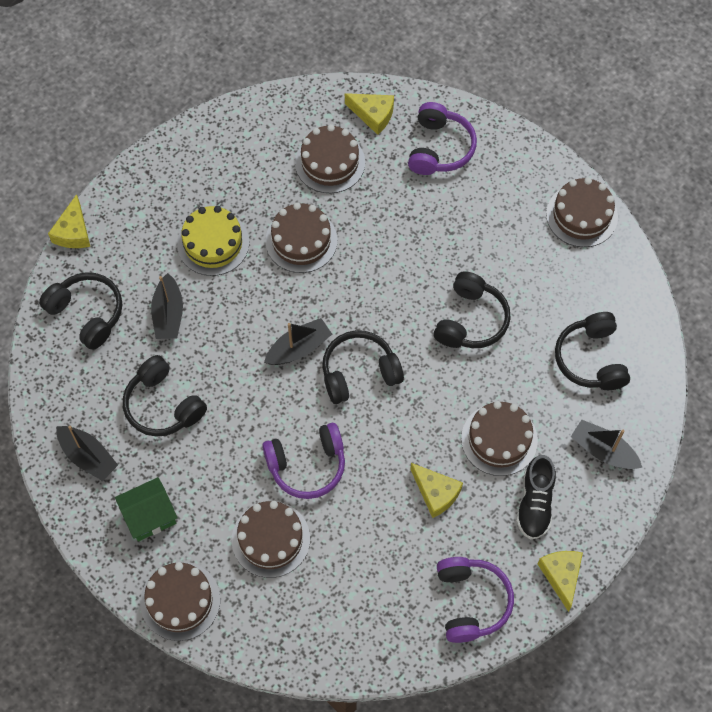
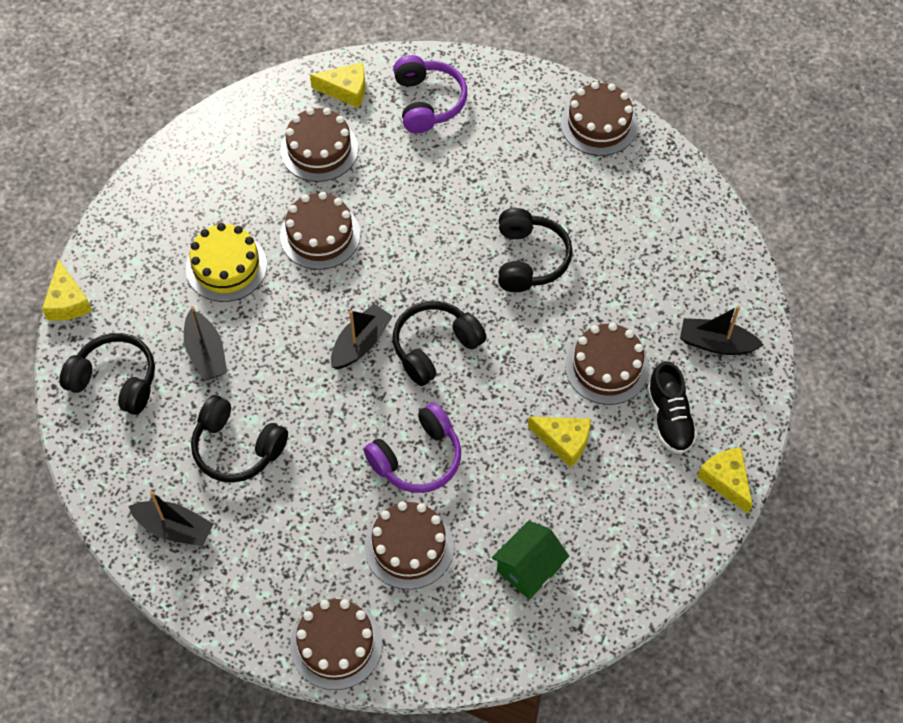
camera: 20 degrees left, 5 degrees down
(149, 516) = (267, 567): green house -> green house (529, 569)
(471, 602) = (645, 538): purple headphones -> none
(591, 359) = (666, 259): black headphones -> none

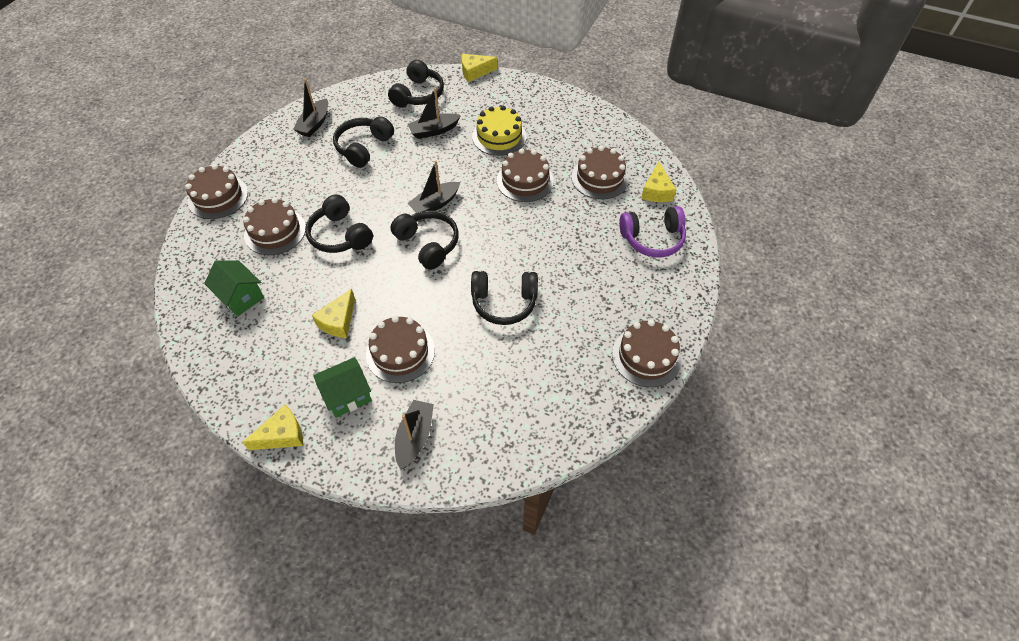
camera: 90 degrees right, 5 degrees down
(361, 343) = (435, 204): black boat -> black boat turned 105 degrees clockwise
(417, 458) = (340, 235): purple headphones -> black headphones
(669, 418) = (347, 395): black shoe -> green house

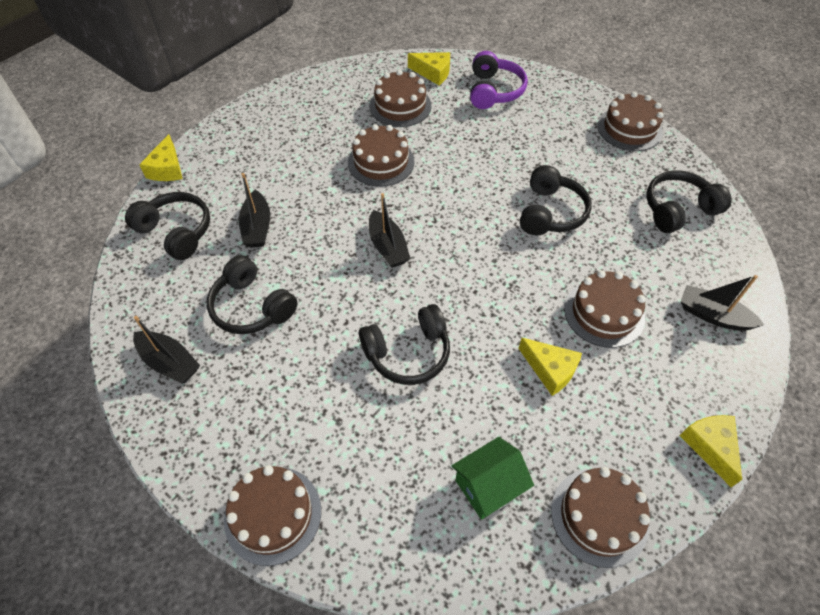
camera: 75 degrees left, 0 degrees up
(275, 231) = (375, 433): brown cake -> brown cake (599, 516)
(347, 395) = (658, 372): green house -> none
(428, 244) = (450, 263): black headphones -> black headphones (678, 209)
(499, 136) = (299, 169): yellow cake -> none

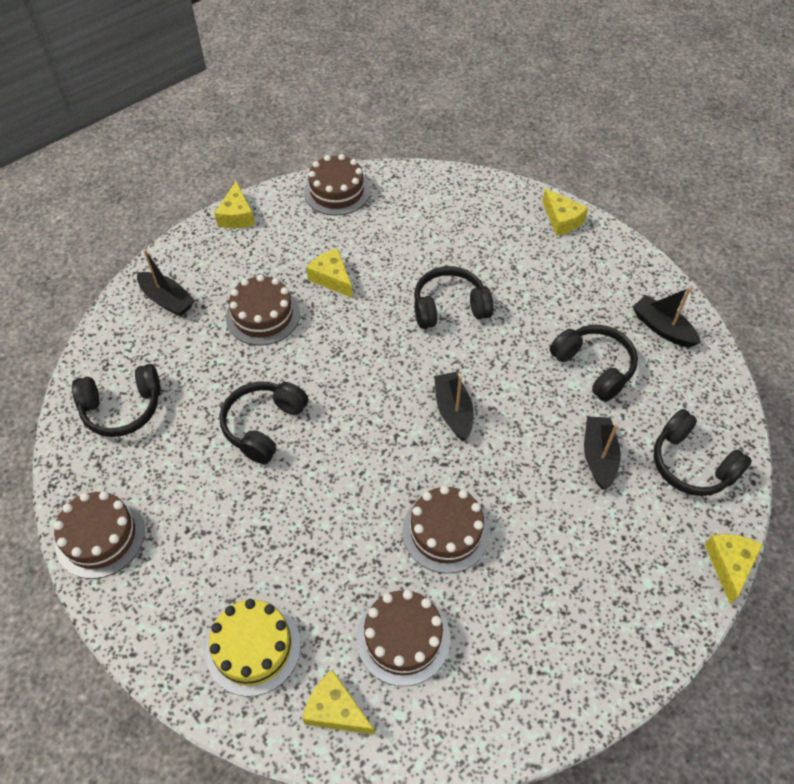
camera: 170 degrees left, 0 degrees up
(273, 514) = (562, 220): brown cake -> yellow cheese
(488, 486) = (407, 215): green house -> none
(494, 91) = (253, 647): purple headphones -> yellow cake

